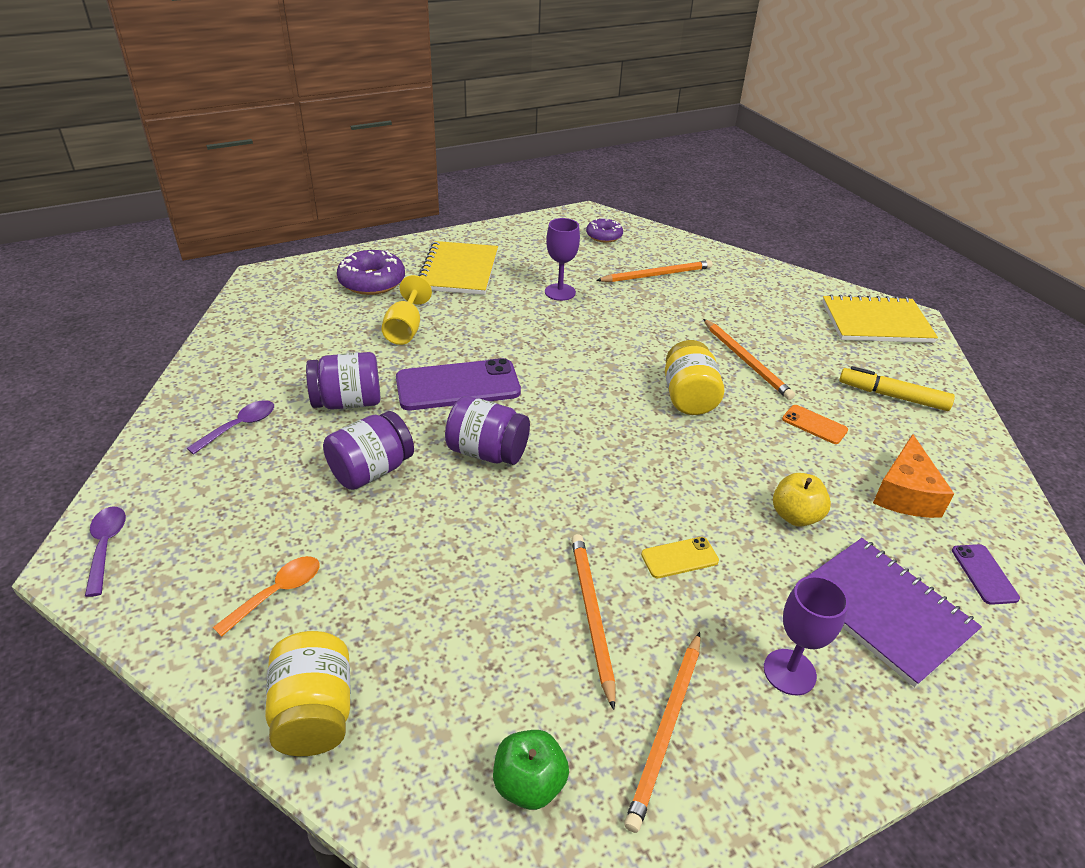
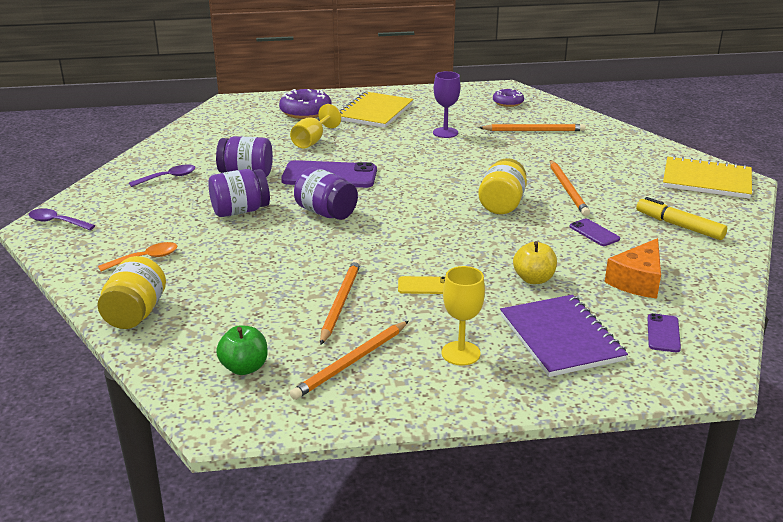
camera: 20 degrees right, 10 degrees down
(106, 546) = (57, 222): purple spoon -> purple spoon turned 75 degrees counterclockwise
(789, 672) = (460, 353): purple goblet -> yellow goblet
(814, 425) = (594, 233): orange phone -> purple phone

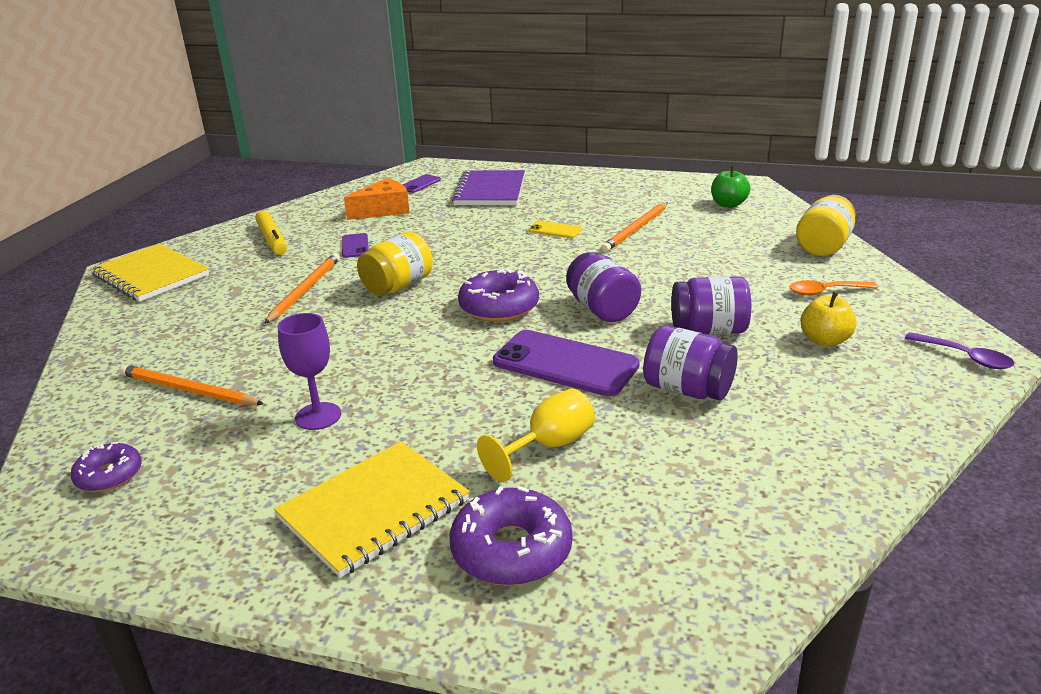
camera: 155 degrees left, 0 degrees up
(168, 177) = (816, 409): purple spoon -> none
(351, 362) = (648, 197): orange pencil -> none
(406, 202) = (499, 307): none -> purple donut
(460, 353) = (568, 192): yellow goblet -> none
(533, 279) = (461, 222): yellow apple -> yellow apple (825, 340)

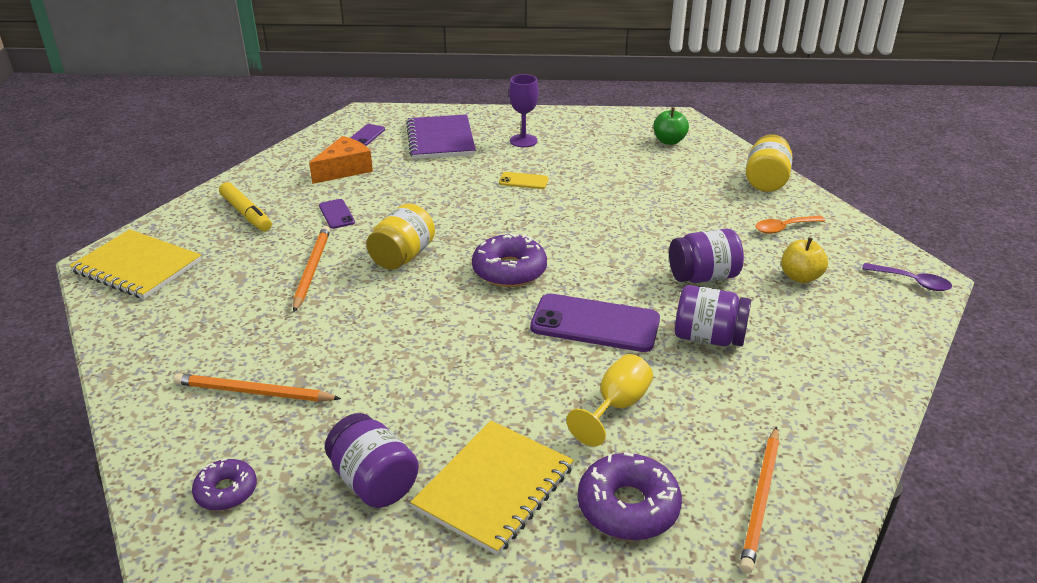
camera: 15 degrees left, 5 degrees up
(318, 416) = (396, 404): purple goblet -> purple goblet (523, 141)
(602, 310) = (603, 264): purple jar -> purple jar (374, 482)
(636, 229) = (597, 175): orange pencil -> orange pencil (761, 500)

